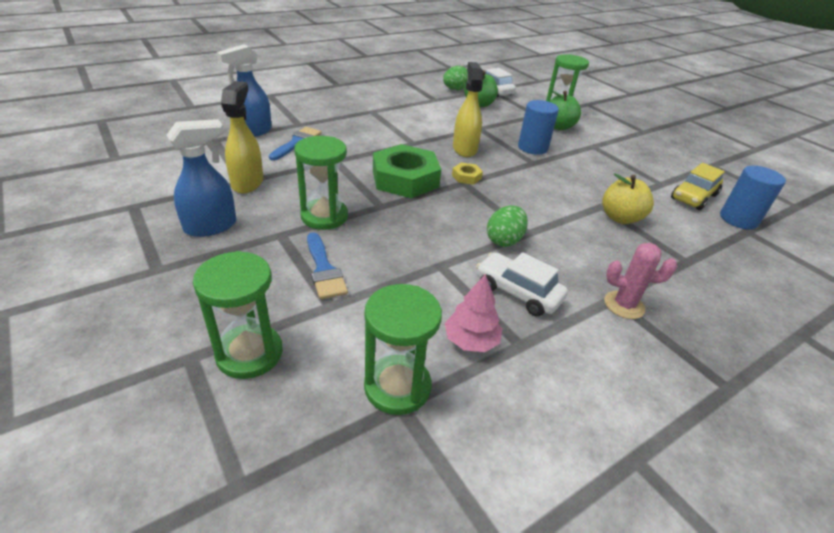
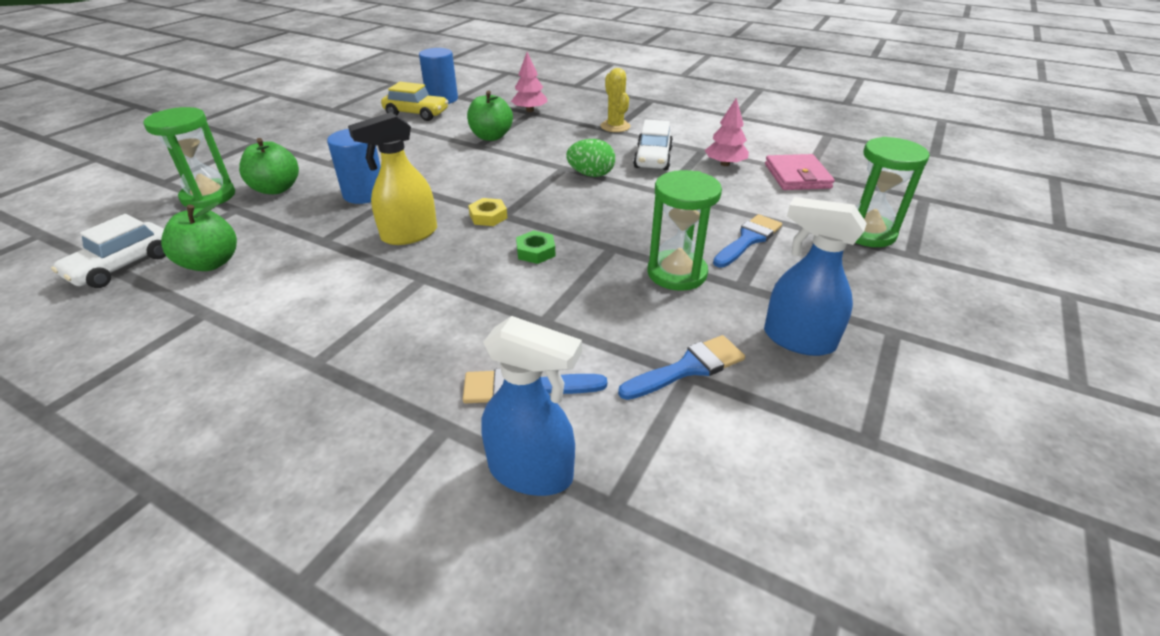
camera: 115 degrees left, 0 degrees up
(247, 182) = (687, 368): yellow spray bottle -> blue brush
(397, 387) = (797, 176): green hourglass -> pink wallet
(405, 179) = (536, 251): green nut -> green nut, size x0.43
(455, 89) = (130, 306): green egg -> none
(620, 218) = (491, 136): yellow apple -> green apple
(624, 305) = (615, 126): pink cactus -> yellow cactus
(694, 262) = (530, 110): none -> pink tree

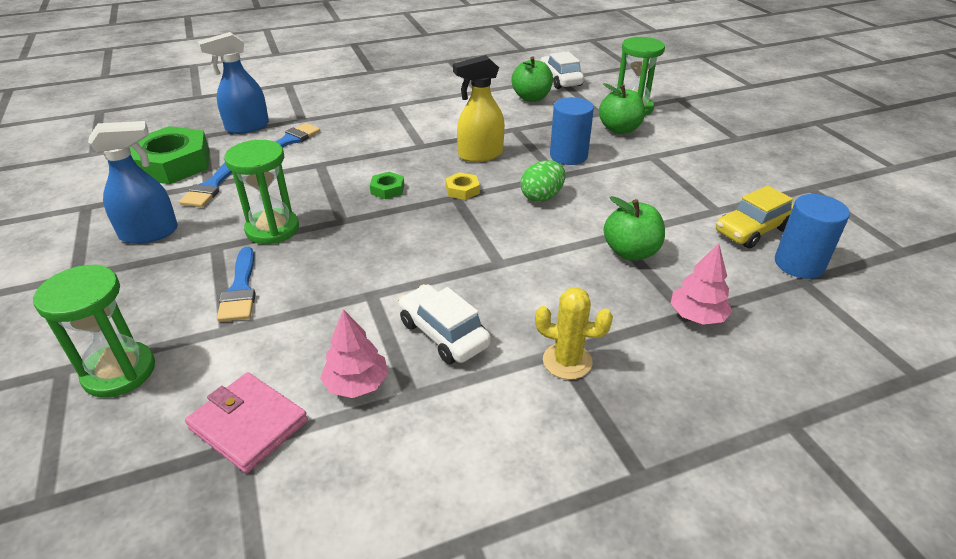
camera: 130 degrees right, 0 degrees up
(409, 235) = (480, 155): yellow spray bottle -> yellow spray bottle turned 120 degrees counterclockwise
(591, 174) = (463, 270): green egg -> green egg (542, 197)
(707, 455) = (172, 164): none -> green nut

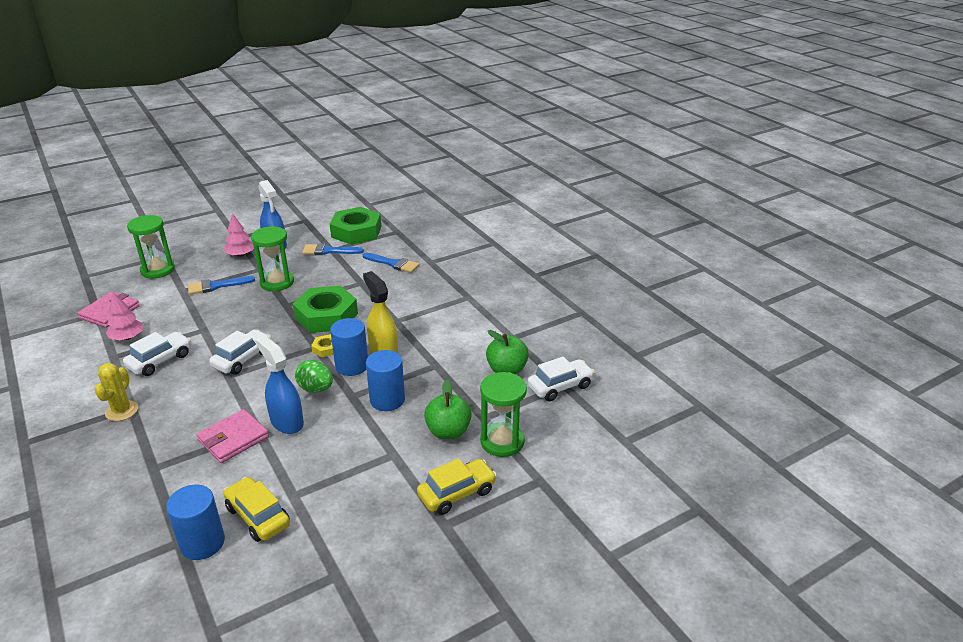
camera: 80 degrees right, 5 degrees down
(247, 127) = (413, 244): blue spray bottle -> blue spray bottle (286, 422)
(387, 189) = (326, 316): green nut -> green nut, size x2.33
(464, 252) = (242, 359): none -> white car
(503, 174) = (352, 366): none -> blue cylinder
(630, 252) = (233, 439): green apple -> pink wallet
(697, 316) = (149, 472): pink tree -> pink tree (240, 255)
(699, 131) = (457, 493): none -> yellow car

